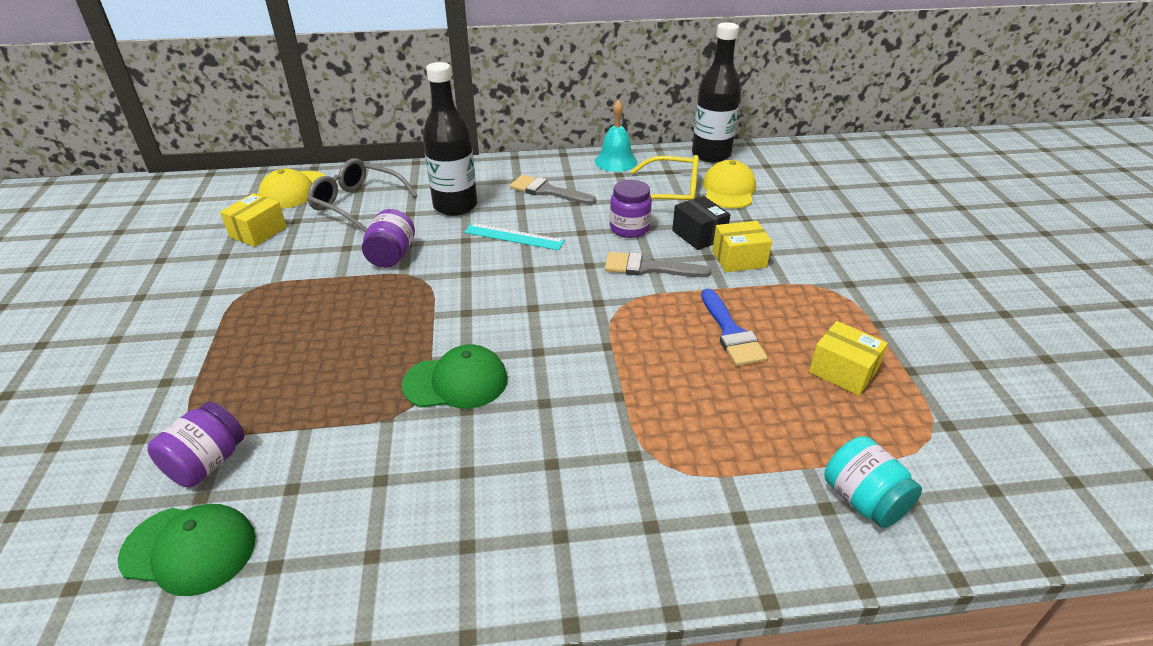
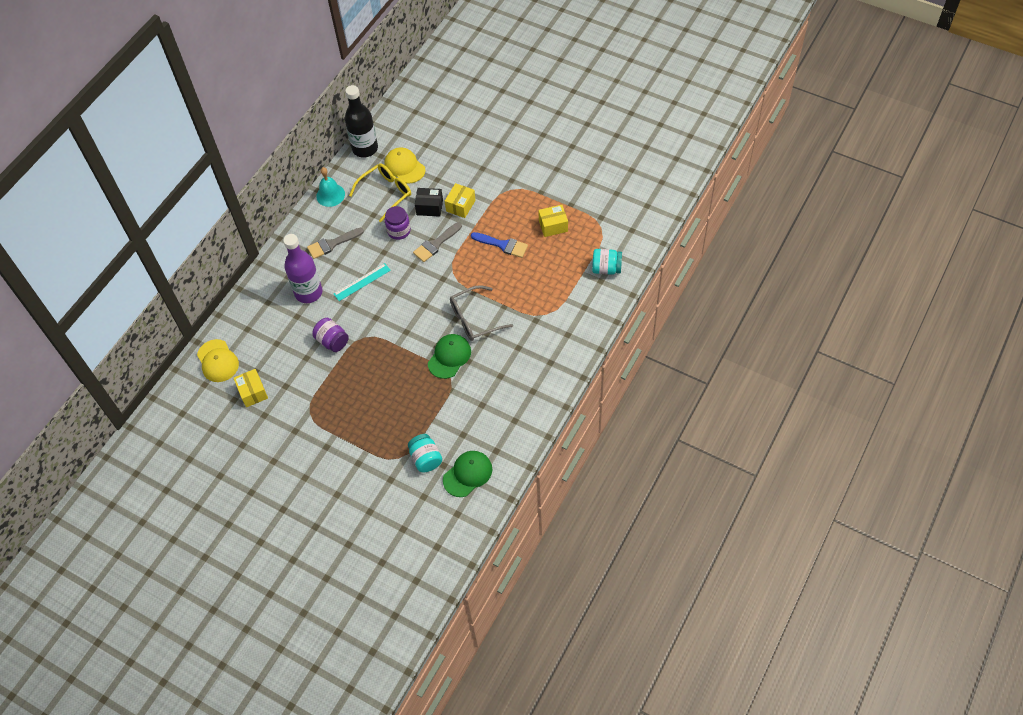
camera: 50 degrees left, 20 degrees up
(207, 463) = (426, 459): purple jar -> turquoise jar
(357, 203) = (263, 336): grey glasses -> grey glasses (475, 319)
(455, 206) = (308, 292): black bottle -> purple bottle

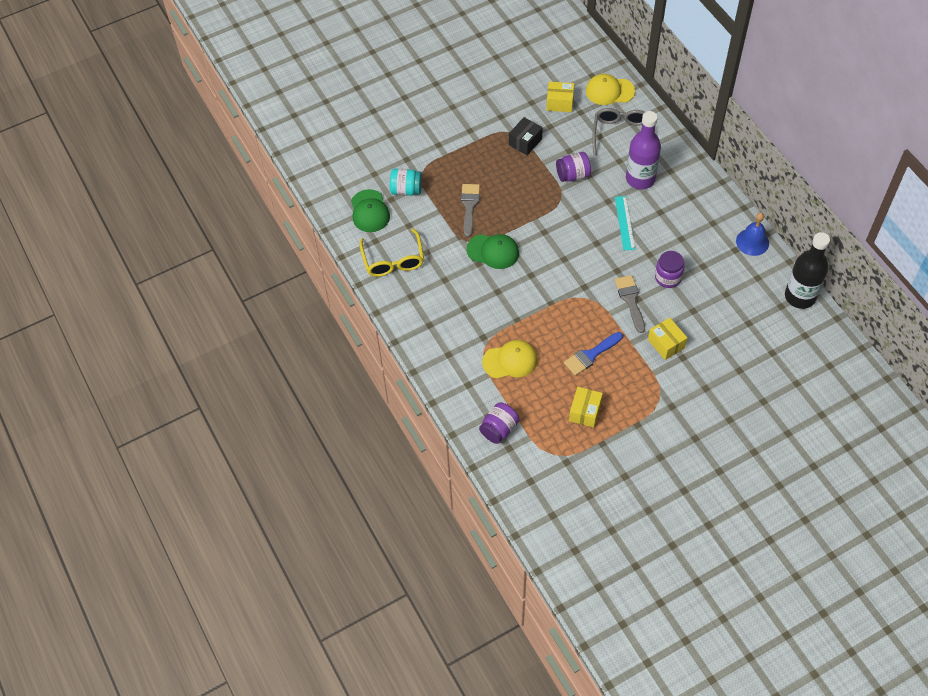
camera: 120 degrees right, 0 degrees up
(330, 195) = (752, 242): turquoise bell -> blue bell
(332, 244) = (687, 218): grey brush -> grey brush (469, 206)
(385, 194) = (724, 287): yellow glasses -> yellow glasses (393, 260)
(404, 167) = (752, 319): yellow cap -> yellow cap (510, 361)
(429, 207) = (681, 316): black box -> black box (525, 142)
(449, 357) = (493, 251): green cap -> green cap turned 45 degrees counterclockwise
(475, 319) = (519, 290): grey glasses -> grey glasses (621, 135)
(606, 268) = (499, 429): turquoise jar -> purple jar

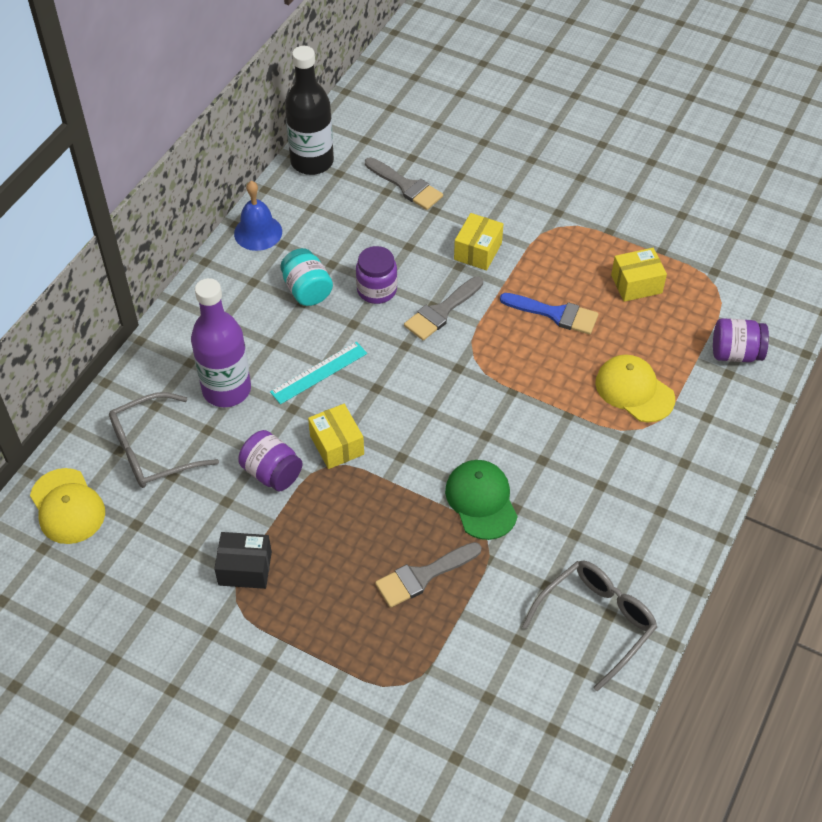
camera: 125 degrees left, 5 degrees down
(369, 211) = (534, 715): green cap -> none
(393, 260) = (595, 622): yellow glasses -> grey glasses
(406, 190) = (454, 685): turquoise jar -> turquoise jar (307, 290)
(559, 103) = (131, 563): yellow box -> yellow box (337, 445)
(746, 335) = (406, 186): none -> grey brush

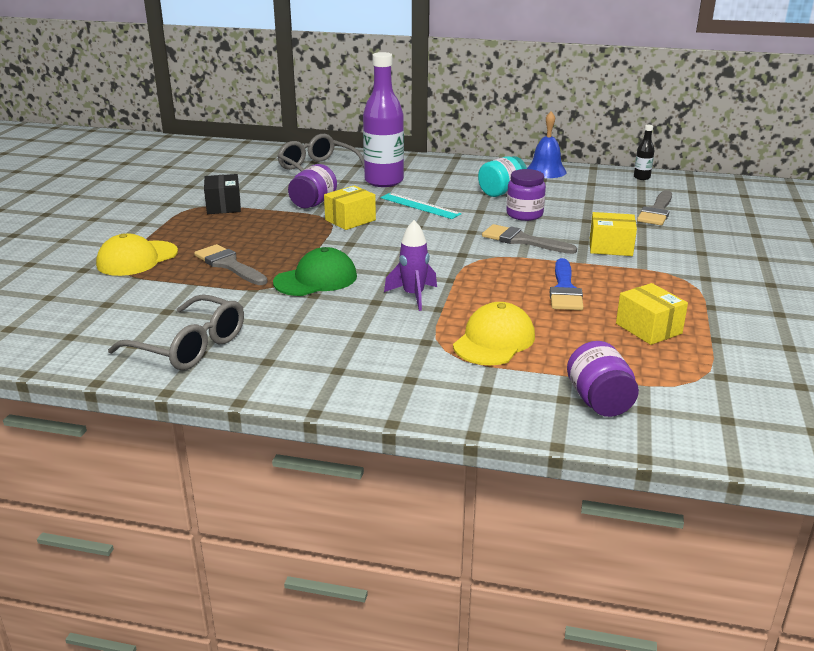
camera: 75 degrees right, 25 degrees down
(67, 506) = (262, 156): yellow cap -> yellow cap (137, 259)
(312, 162) = (641, 177): black bottle -> black bottle, size x0.43
(538, 428) = (413, 296): none -> purple rocket

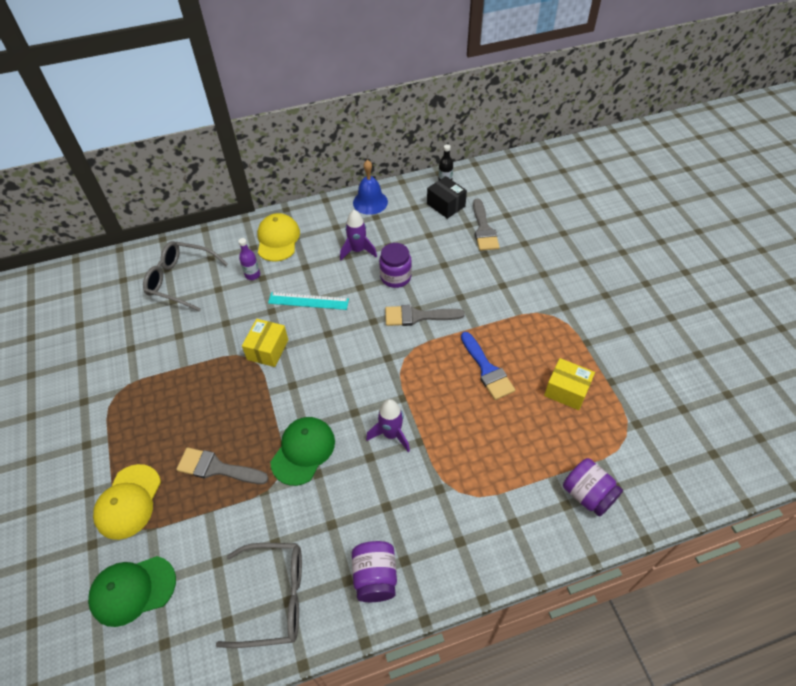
camera: 30 degrees left, 25 degrees up
(82, 301) = (132, 590): none -> green cap
(224, 206) = (141, 380): black box -> black box (446, 205)
(313, 203) = (218, 338): purple jar -> purple jar (375, 577)
(384, 181) = (252, 275): purple bottle -> purple bottle, size x0.43
(494, 340) = (482, 461): yellow cap -> yellow cap (278, 239)
(501, 192) = (358, 251): turquoise jar -> purple rocket
(610, 247) = (482, 296): yellow box -> none

